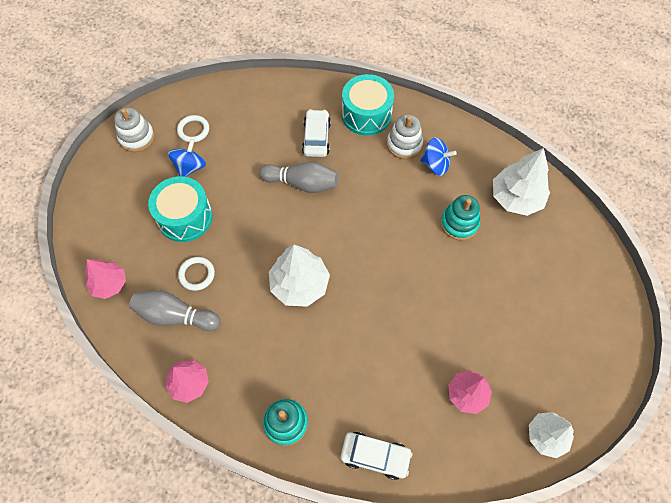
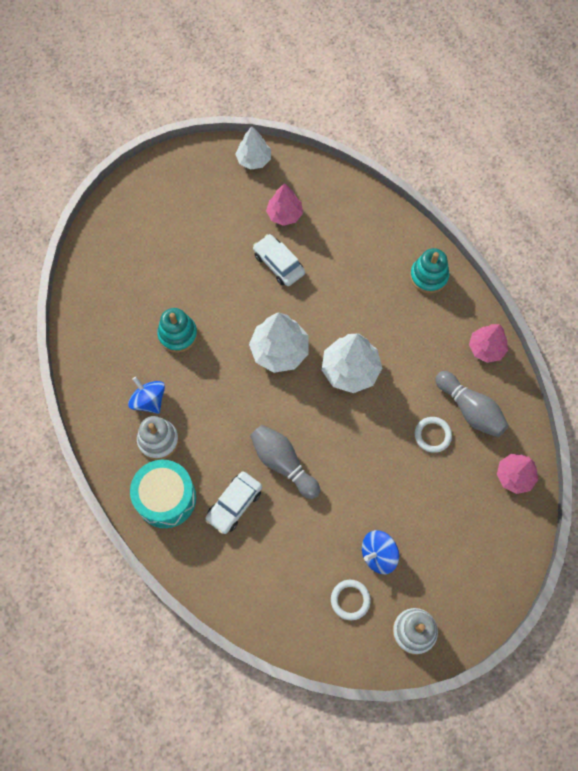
camera: 145 degrees left, 5 degrees up
(185, 217) = (413, 500): turquoise drum -> none
(375, 456) = (379, 218): white car -> white car (278, 264)
(516, 198) = (110, 325): white tree -> white tree (279, 351)

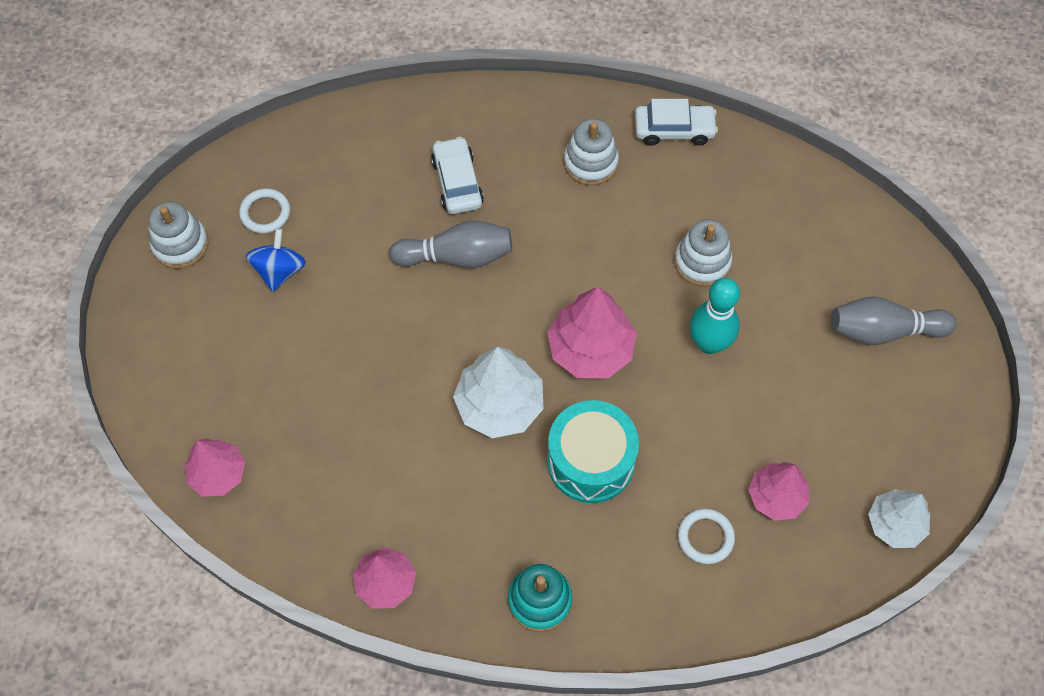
camera: 130 degrees right, 5 degrees down
(149, 400) = (644, 183): blue spinning top -> none
(166, 498) = (521, 129): turquoise drum -> turquoise drum (590, 461)
(178, 335) = (702, 262): turquoise stacking toy -> white stacking toy
(226, 298) = (709, 343): none -> turquoise bowling pin
(278, 264) = (707, 434): white car -> white car (674, 130)
(279, 351) = (590, 349): white tree -> pink tree
(432, 435) = (344, 428): white ring -> white ring (705, 537)
(470, 410) = (333, 495): grey bowling pin -> grey bowling pin (883, 331)

